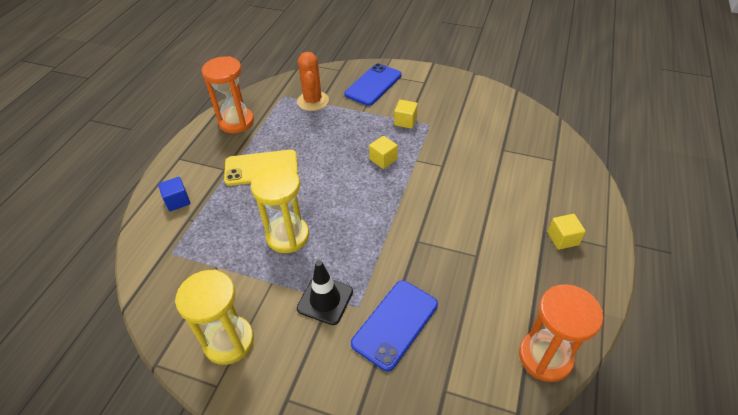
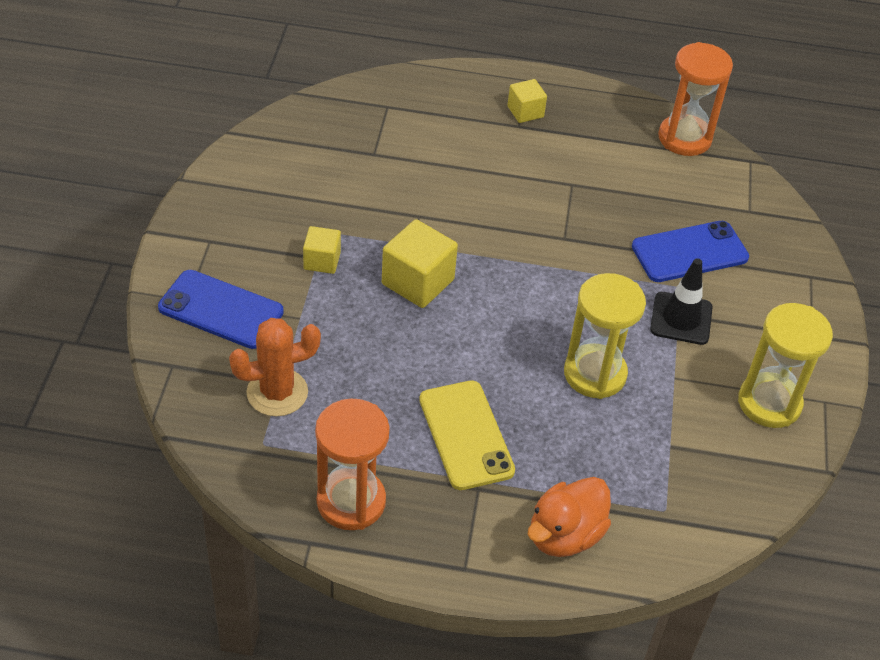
camera: 105 degrees left, 0 degrees up
(177, 201) = (565, 535): blue cube -> orange duck
(383, 159) = (418, 282): yellow cube -> yellow cube, size x1.67
(395, 324) = (689, 252): blue phone -> blue phone turned 45 degrees counterclockwise

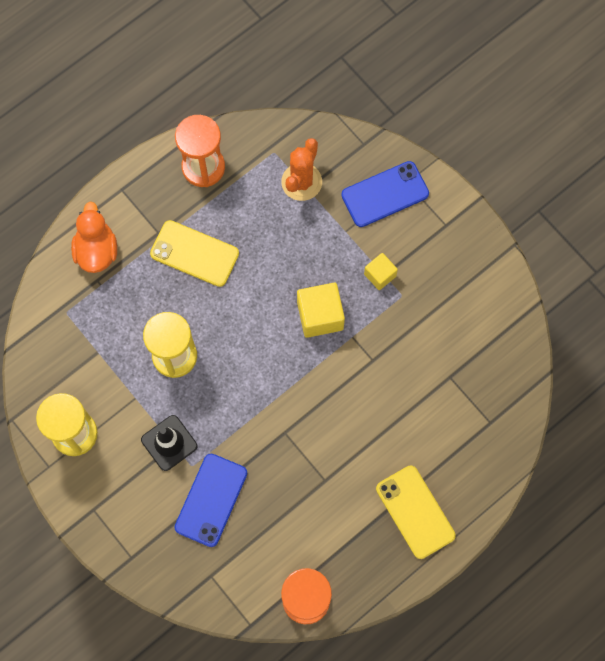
camera: 135 degrees right, 25 degrees up
(525, 112) = (415, 512): yellow cube -> yellow phone

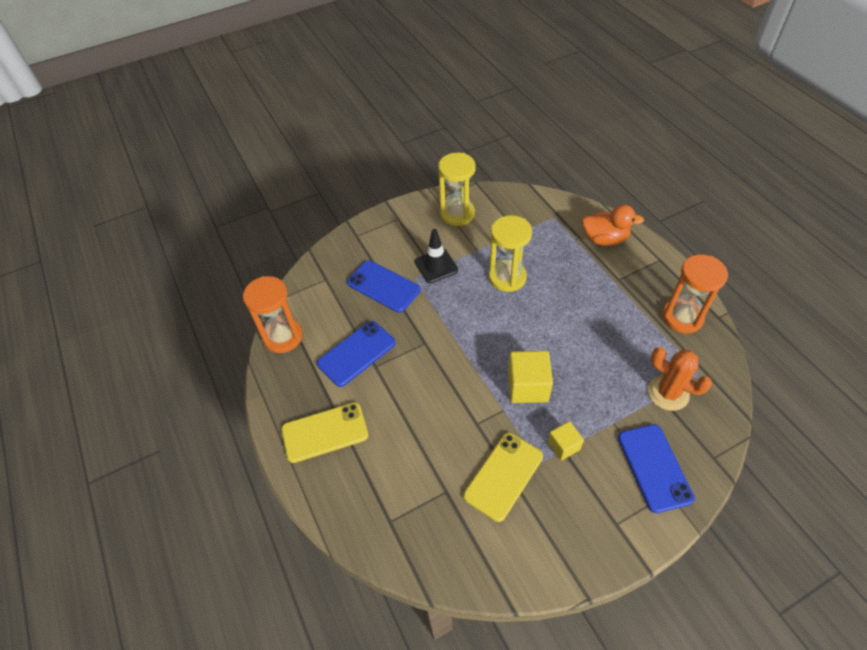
camera: 105 degrees right, 20 degrees down
(194, 253) = (597, 301): yellow phone -> yellow phone (503, 476)
(312, 506) = (356, 353): none -> blue phone

